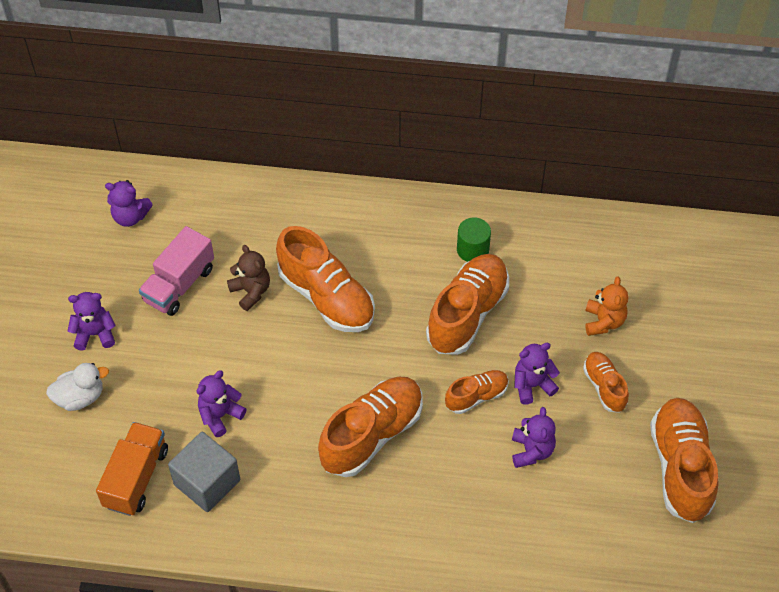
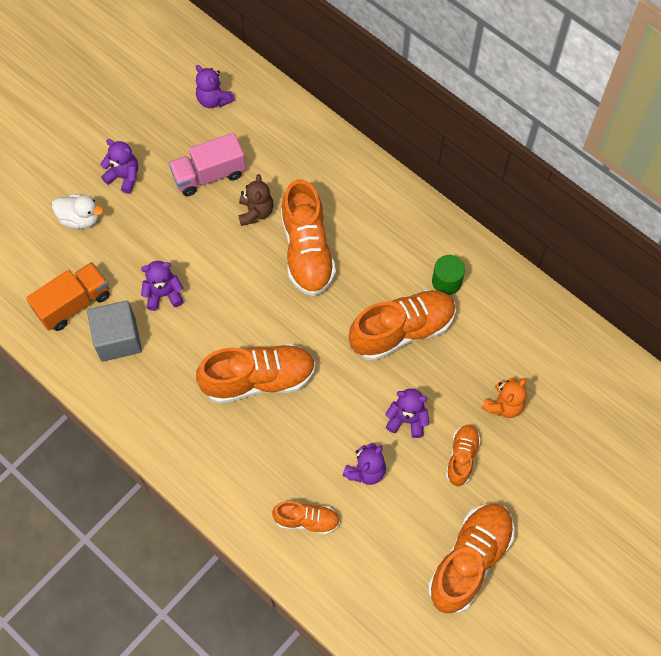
camera: 35 degrees right, 10 degrees up
(476, 396) = (358, 401): orange shoe -> orange shoe (307, 520)

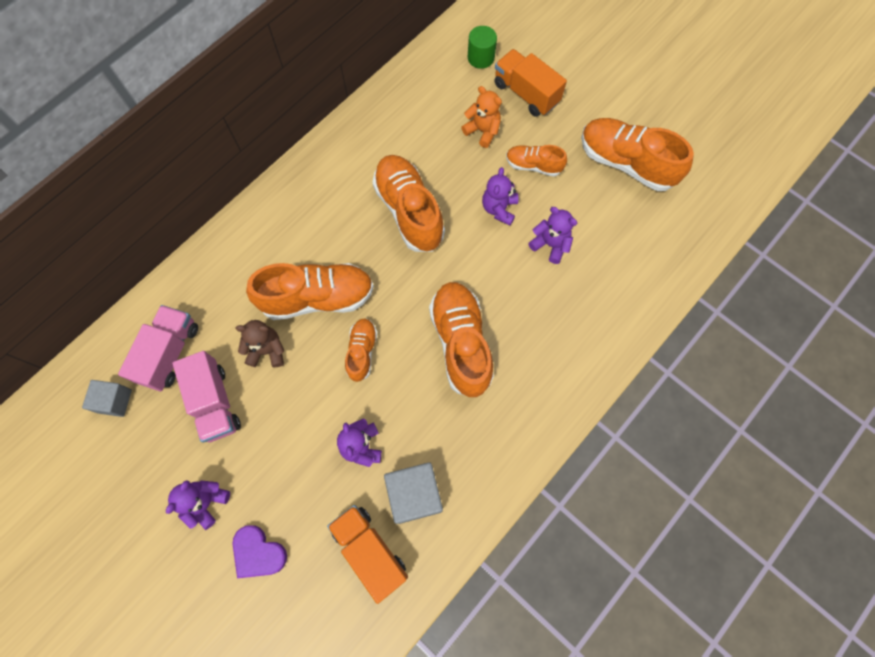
camera: 90 degrees left, 5 degrees up
(80, 219) = (258, 553): white duck -> purple heart
(214, 100) = (114, 401): purple teddy bear -> grey cube
(255, 135) = (169, 353): none -> pink truck
(307, 520) = (602, 296): orange shoe -> orange shoe (362, 352)
(446, 281) = (358, 171): green cylinder -> green cylinder (481, 57)
(557, 453) = (526, 93): none -> orange truck

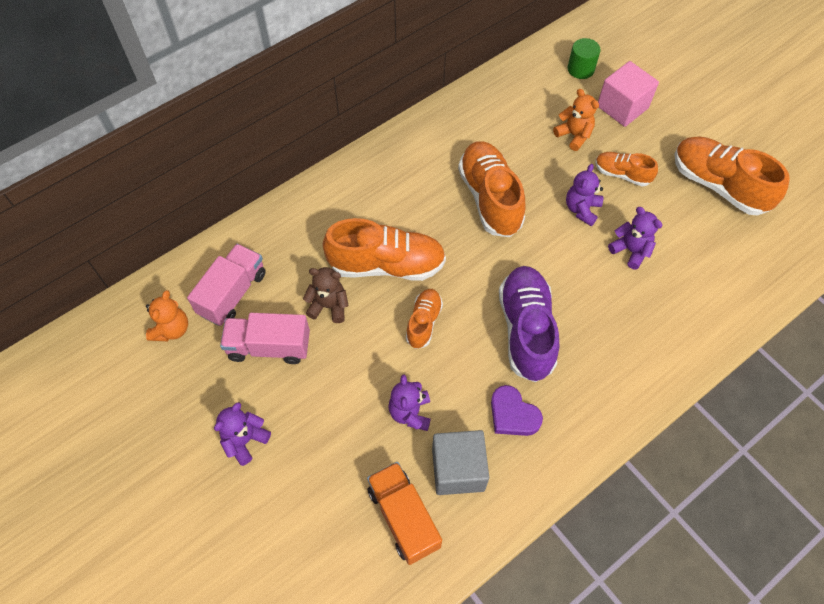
camera: 10 degrees right, 10 degrees down
(114, 401) = (172, 329): grey cube -> orange teddy bear
(214, 402) = (269, 346): pink truck -> pink truck turned 105 degrees clockwise
(258, 553) = (289, 499): purple heart -> purple heart (513, 414)
(461, 343) = (526, 330): orange shoe -> purple shoe
(526, 93) = (622, 107): orange truck -> pink cube

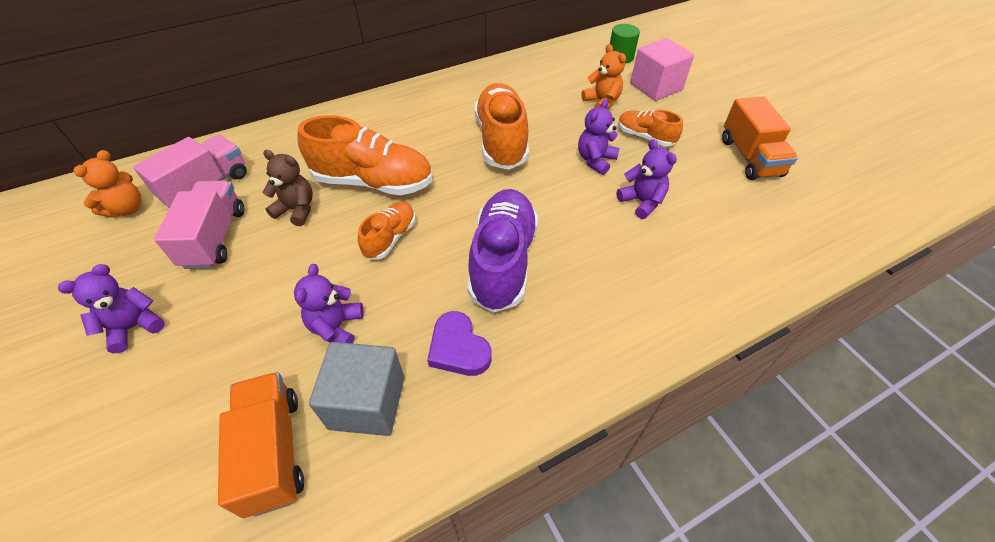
camera: 10 degrees right, 10 degrees down
(269, 346) = (215, 238): pink truck -> pink truck turned 75 degrees clockwise
(718, 185) = (750, 157): orange shoe -> orange truck

